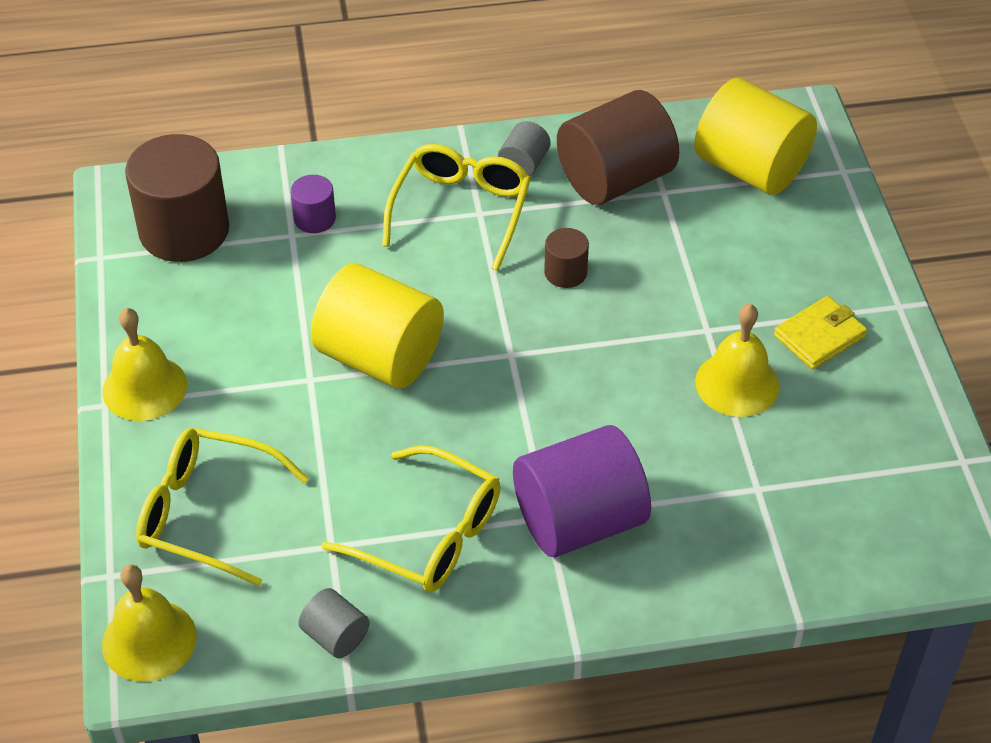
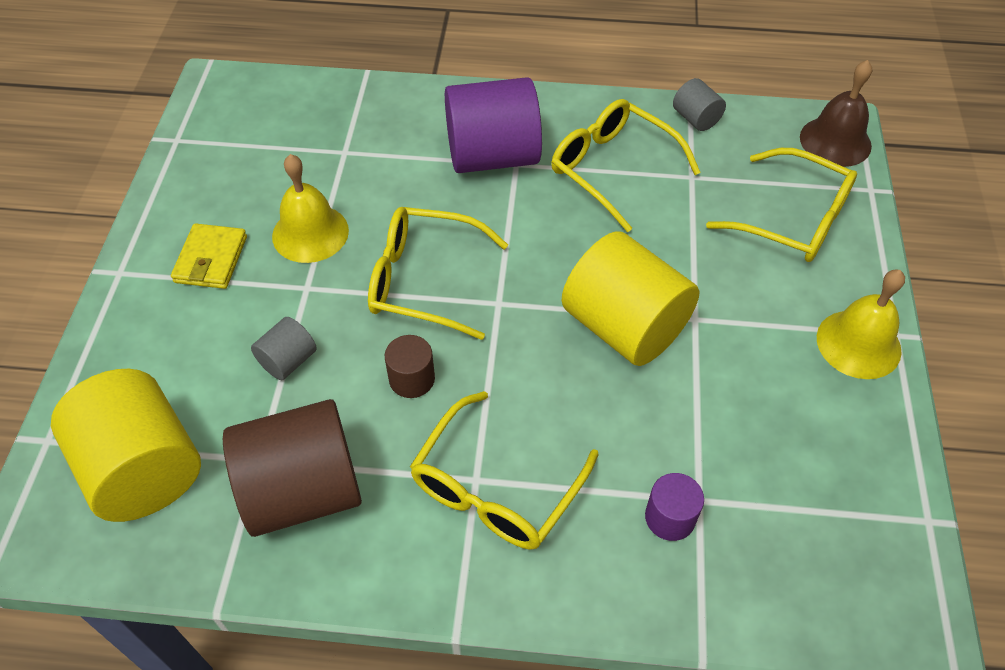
camera: 165 degrees left, 5 degrees up
(149, 640) = (835, 141): yellow bell -> brown bell
(184, 230) = (829, 537): brown cylinder -> none
(524, 164) = (399, 542): grey cylinder -> grey cylinder (288, 360)
(594, 360) = (424, 281): none -> yellow glasses
(819, 336) = (211, 259): yellow wallet -> yellow wallet turned 60 degrees counterclockwise

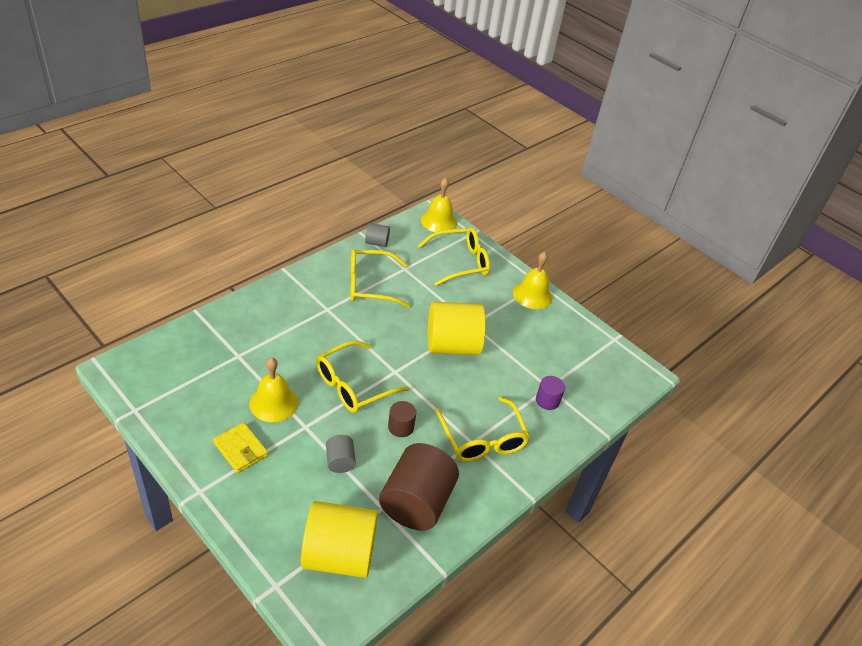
camera: 55 degrees left, 10 degrees down
(492, 156) = (312, 312): purple cylinder -> none
(835, 141) = (439, 221): brown bell -> yellow bell

